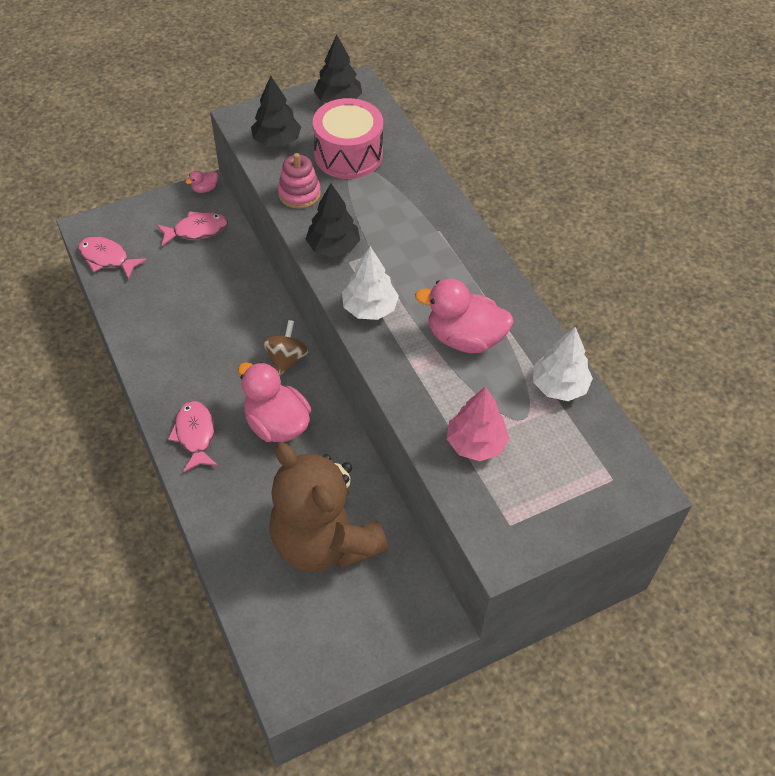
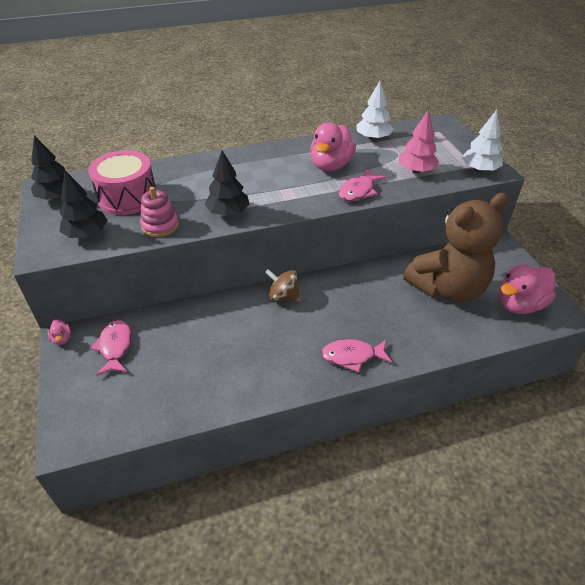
camera: 80 degrees left, 10 degrees down
(107, 258) = (120, 422): pink fish -> pink fish (358, 191)
(276, 424) = (346, 306): pink duck -> pink duck (519, 305)
(370, 308) = (296, 201): white tree -> white tree (479, 170)

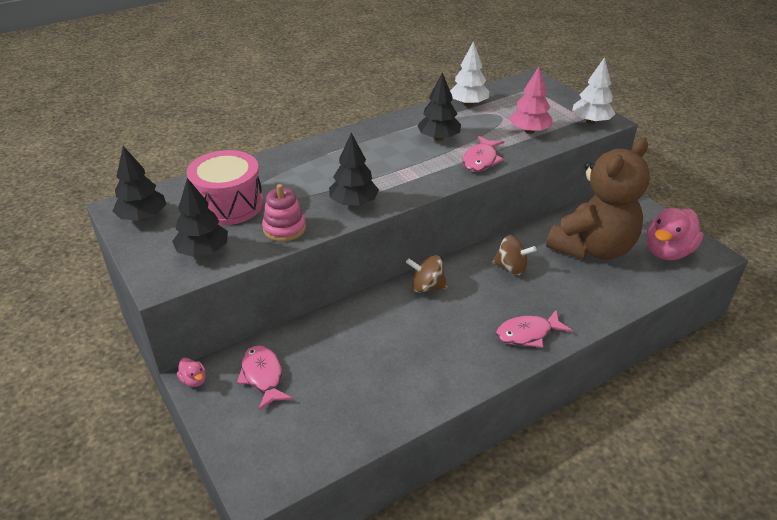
camera: 15 degrees left, 5 degrees down
(331, 165) = (438, 138): pink duck -> black tree
(365, 293) = (511, 268): none -> brown spinning top

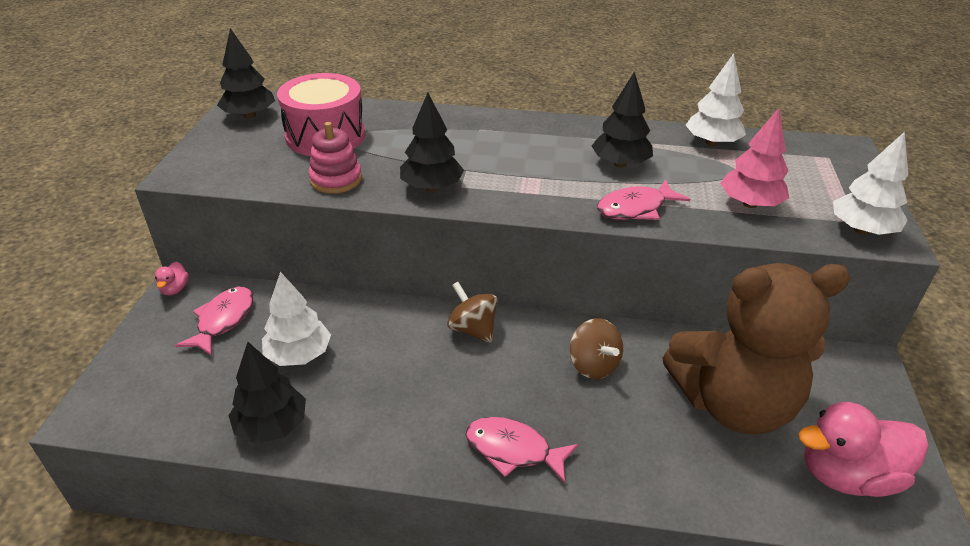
camera: 40 degrees right, 0 degrees up
(203, 251) = (246, 165): black tree -> black tree (271, 426)
(345, 363) = (299, 355): none -> white tree

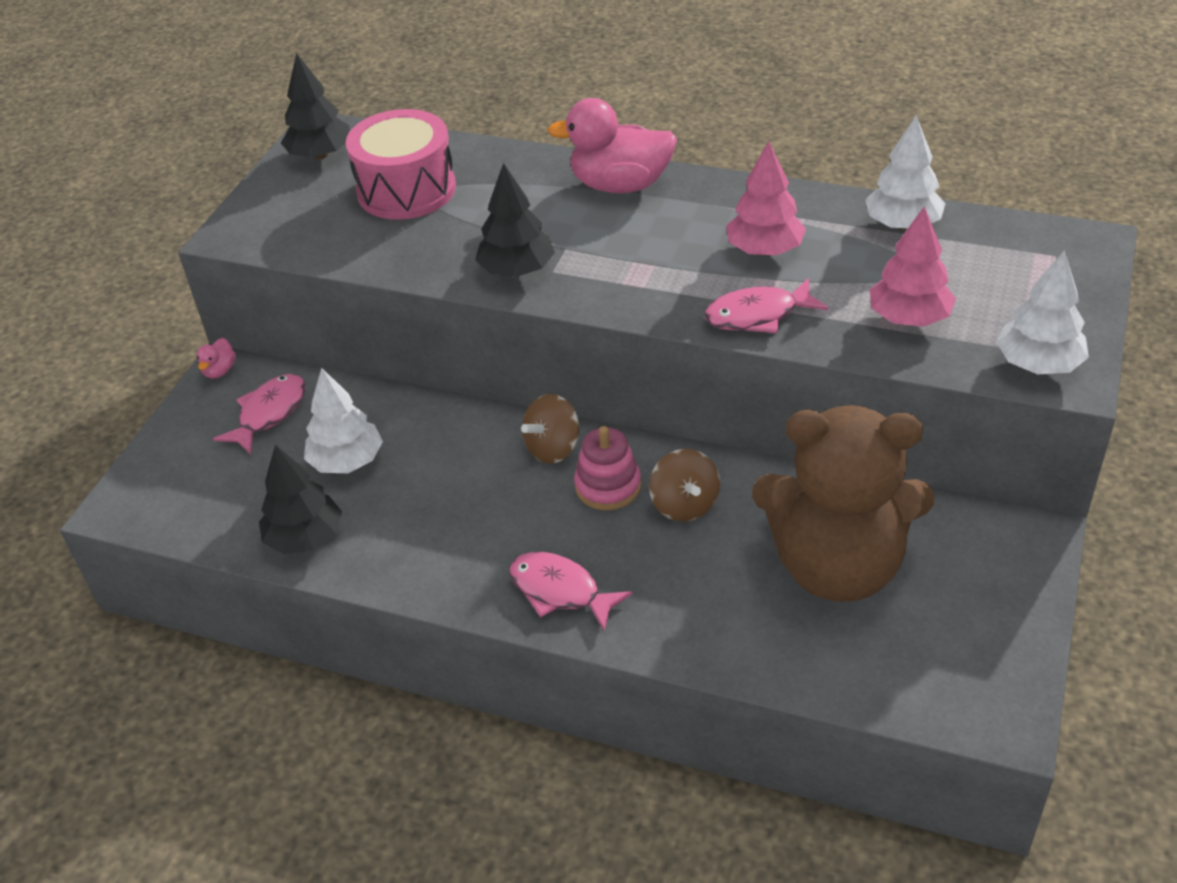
camera: 15 degrees right, 5 degrees up
(336, 179) = (406, 253): pink stacking toy -> pink stacking toy (608, 486)
(472, 329) = (553, 448): brown spinning top -> brown spinning top turned 105 degrees counterclockwise
(620, 164) = (764, 250): black tree -> pink tree
(847, 475) = (939, 659): pink duck -> pink duck (620, 185)

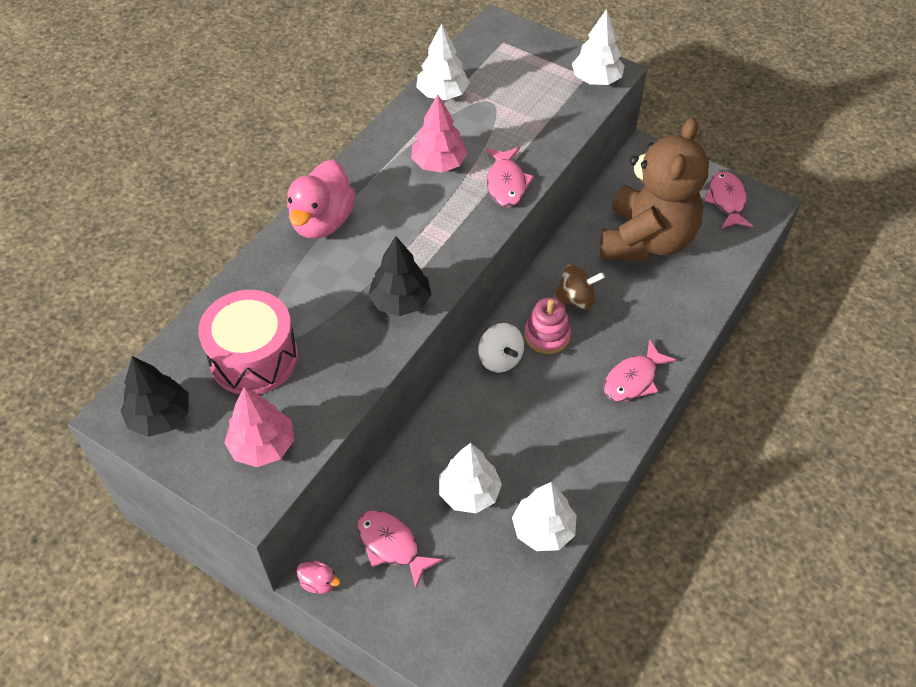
camera: 80 degrees left, 10 degrees up
(305, 538) = (543, 529): black tree -> white tree
(553, 448) = (500, 359): brown spinning top -> white spinning top
(909, 318) = (536, 117): pink tree -> pink tree (263, 446)
(983, 661) = (727, 201): none -> pink fish

